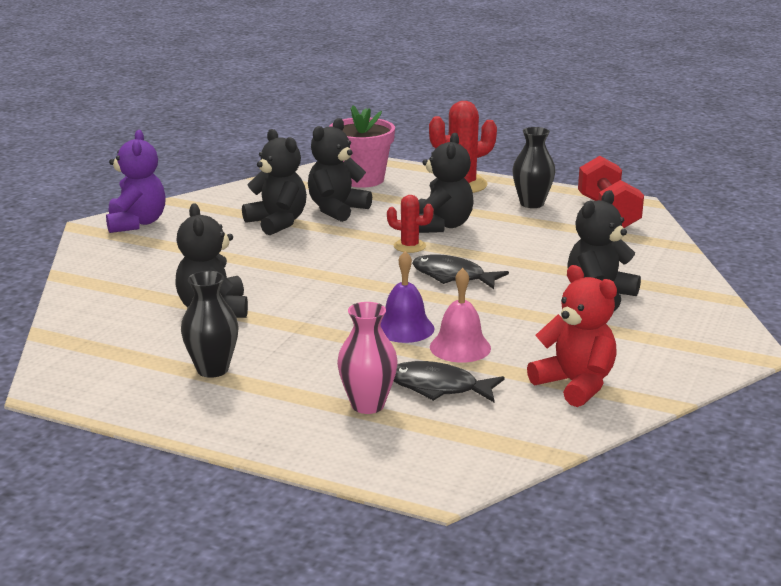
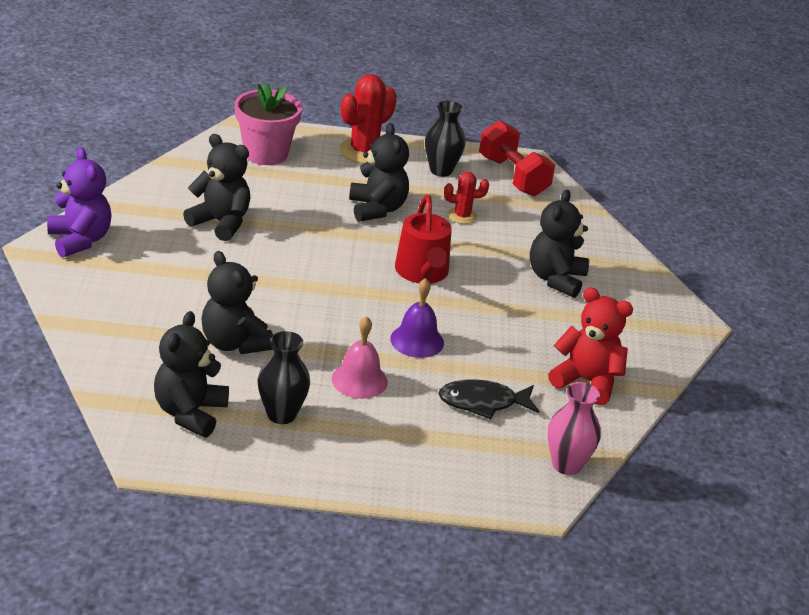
camera: 25 degrees left, 10 degrees up
(337, 210) = (267, 198): black teddy bear -> black teddy bear (190, 413)
(367, 405) = (437, 431): pink vase -> pink vase (566, 465)
(409, 246) = (363, 239): red cactus -> red cactus (462, 216)
(453, 276) = (423, 272): black fish -> red watering can
(460, 347) = (475, 355): pink bell -> pink bell (359, 380)

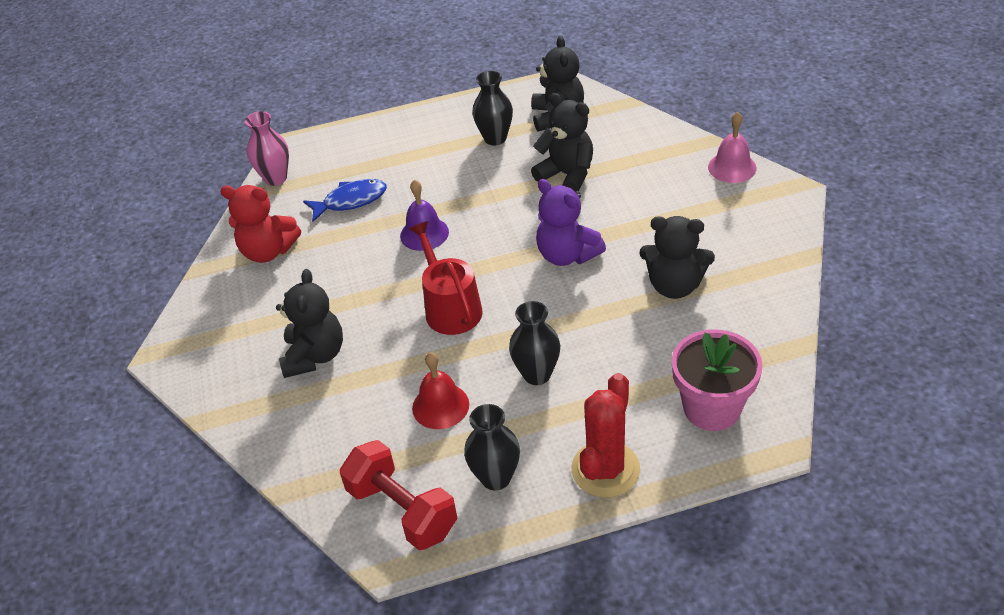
camera: 170 degrees right, 10 degrees up
(80, 240) = (773, 214): purple teddy bear -> purple teddy bear (567, 255)
(359, 380) = (454, 183): pink bell -> pink bell (732, 167)
(377, 209) = (537, 374): black teddy bear -> black vase
(462, 216) = (440, 406): red cactus -> red bell
(483, 402) = (351, 201): black fish -> blue fish

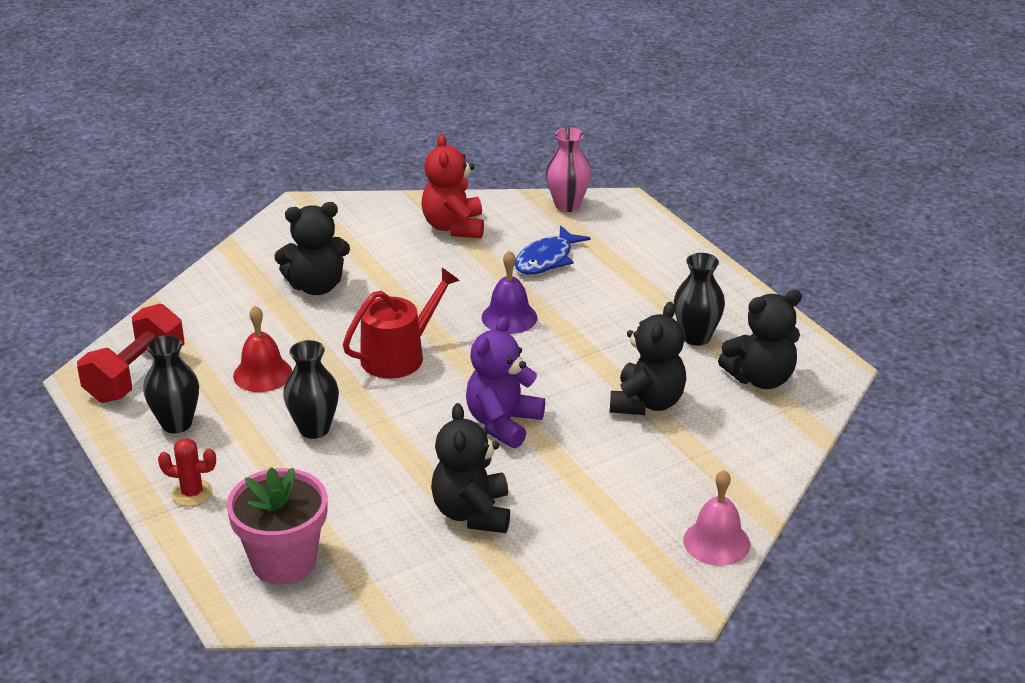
camera: 70 degrees right, 10 degrees down
(351, 201) = (546, 259): blue fish -> blue fish turned 75 degrees clockwise
(605, 469) = (192, 493): red cactus -> red cactus, size x0.56

